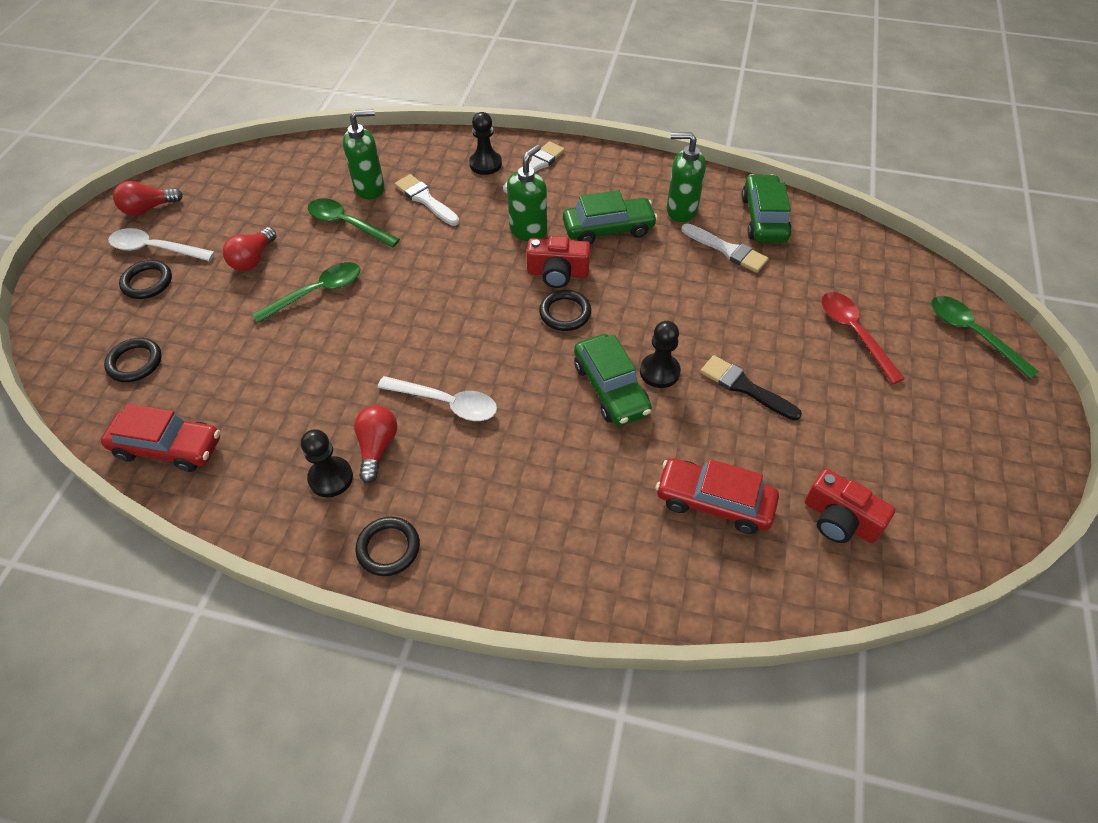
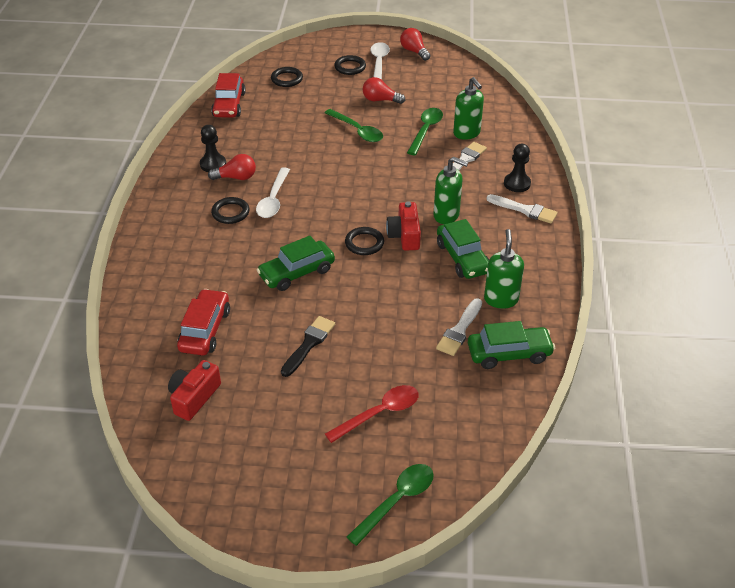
camera: 80 degrees right, 10 degrees down
(388, 548) = (167, 194): black ring -> black ring (230, 213)
(659, 372) = (316, 296): black pawn -> none

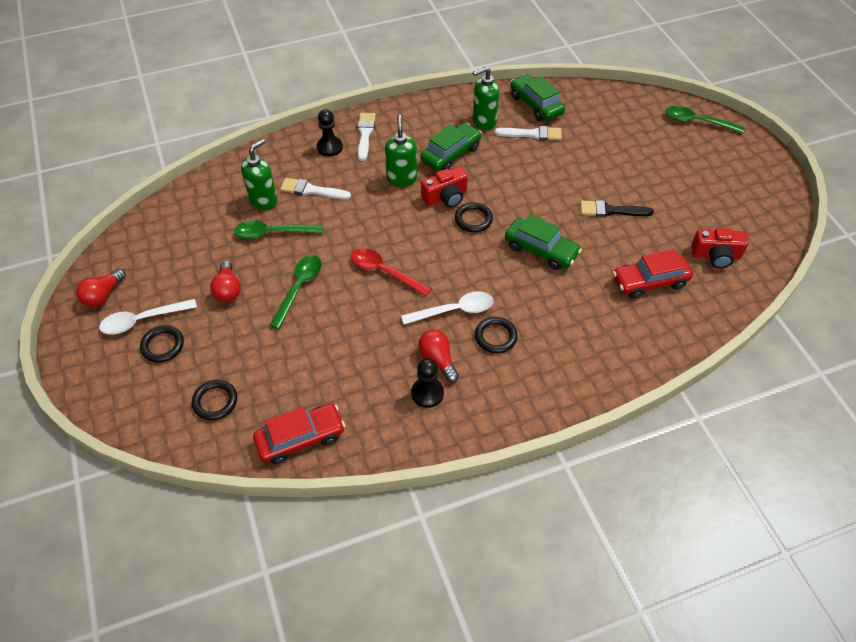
camera: 115 degrees left, 10 degrees up
(379, 413) = (640, 150): red spoon -> red spoon (384, 272)

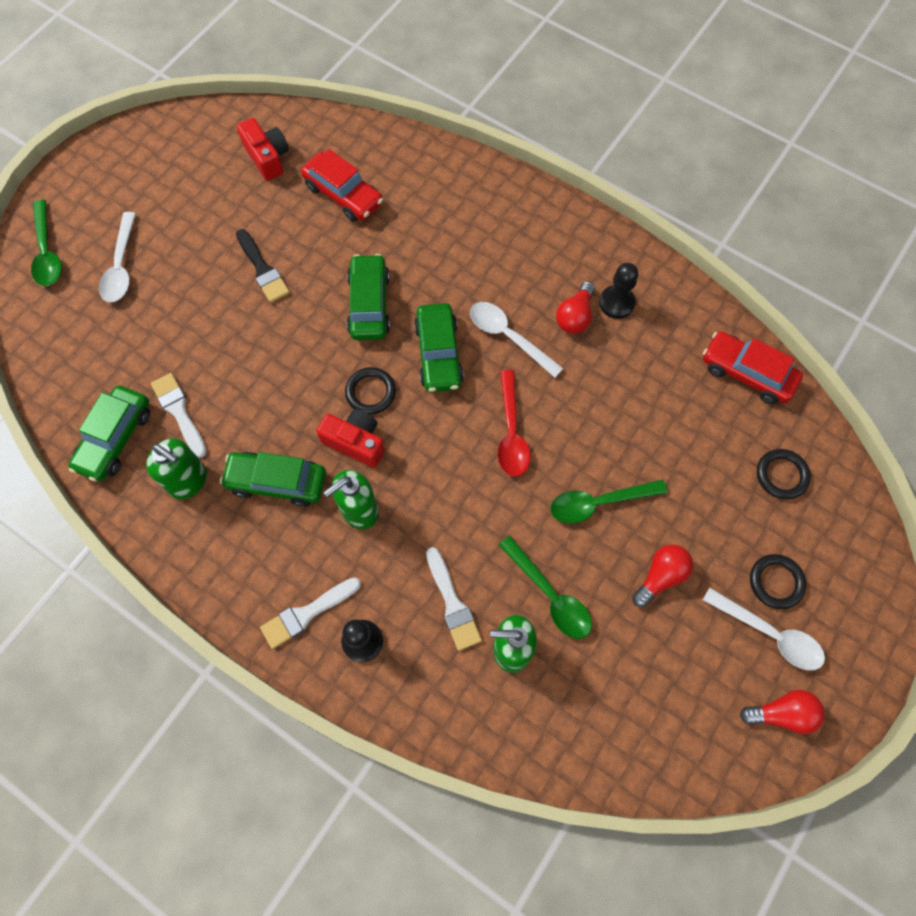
camera: 125 degrees left, 15 degrees up
(472, 266) = (438, 354): none -> green car
(495, 337) = (510, 284): black ring -> none
(662, 148) = (121, 266): none -> white spoon

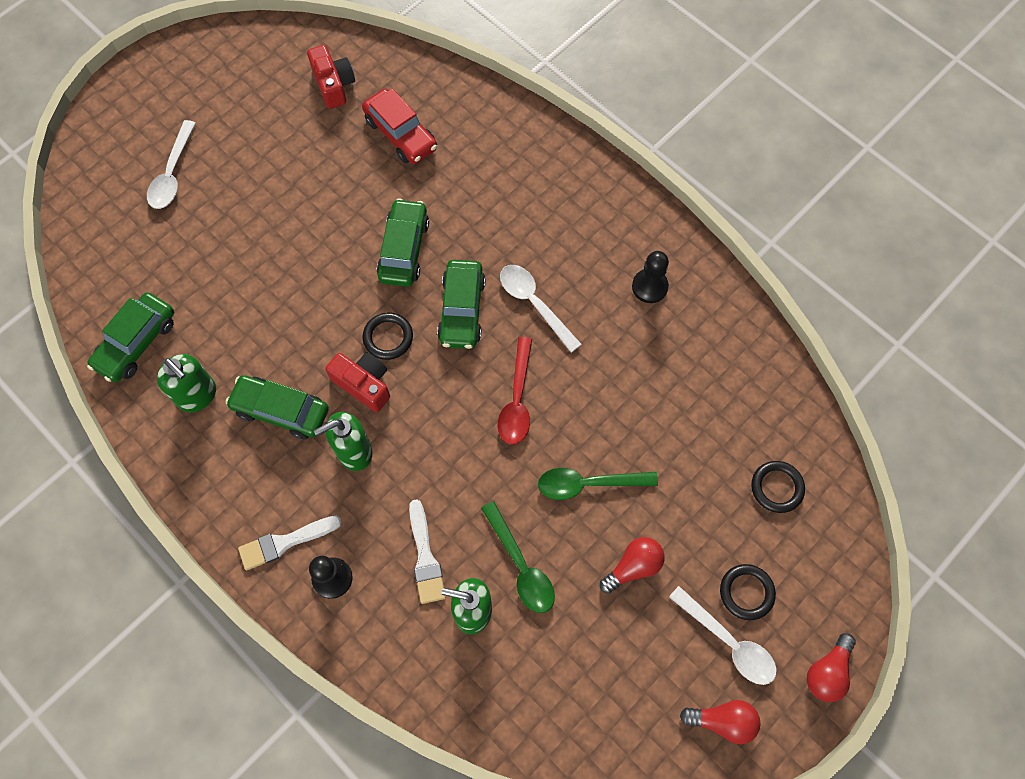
camera: 10 degrees right, 0 degrees up
(47, 252) = (105, 149): green spoon -> none
(179, 411) = (201, 326): white brush -> none
(263, 269) = (307, 198): black brush -> none
(575, 316) = (605, 294): red light bulb -> red light bulb (827, 672)
(747, 373) = (765, 379): red car -> none

